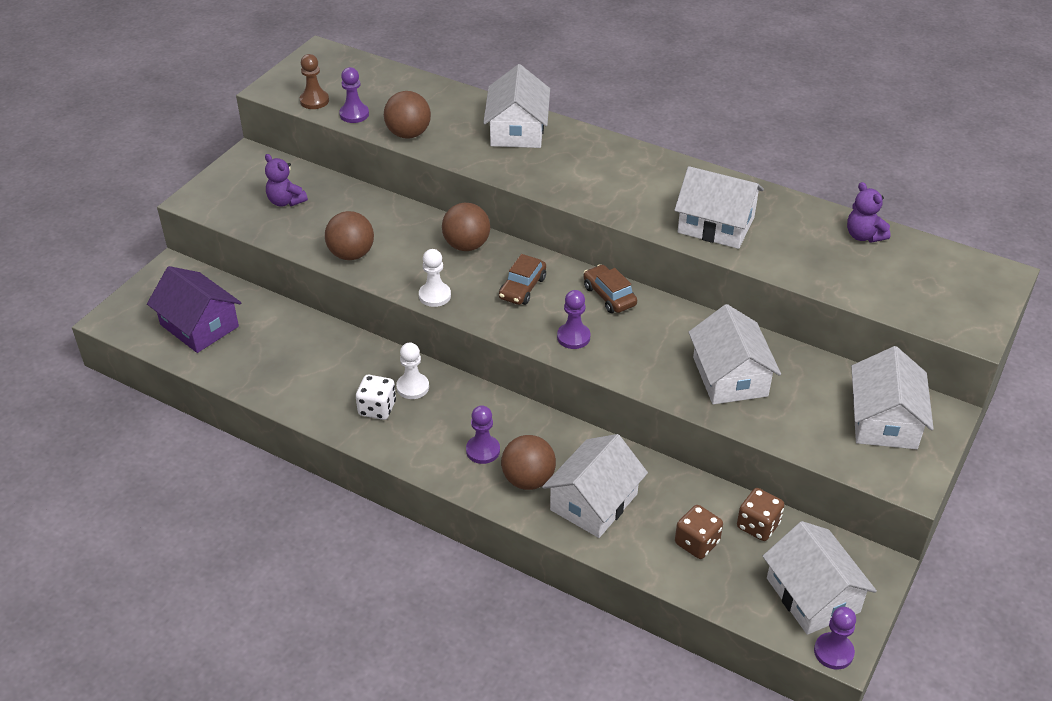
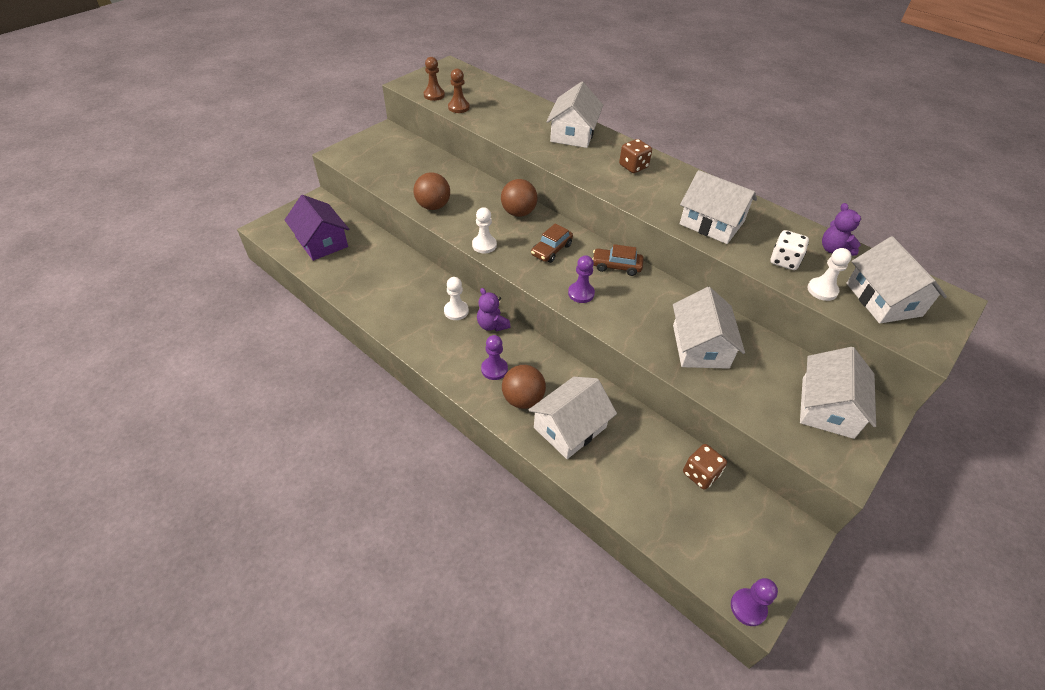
camera: 10 degrees right, 5 degrees up
(286, 201) = (400, 163): purple teddy bear -> purple teddy bear (492, 325)
(354, 114) = (458, 107): purple pawn -> brown pawn
(377, 408) = (425, 322): white dice -> white dice (784, 261)
(408, 134) = (493, 125): brown ball -> none
(609, 296) = (616, 266): brown car -> brown car turned 60 degrees counterclockwise
(697, 543) = (646, 479): brown dice -> brown dice (633, 166)
(813, 595) = (738, 547): white house -> white house (883, 299)
(855, 287) = (822, 290): none -> white pawn

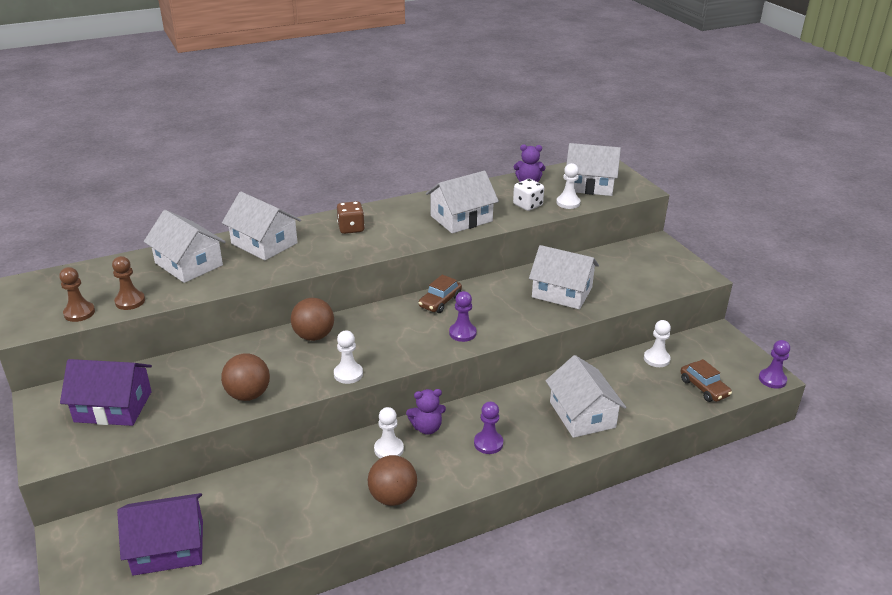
camera: 65 degrees left, 15 degrees down
(392, 157) = (113, 406): none -> purple house
(523, 399) = (536, 434): brown ball -> brown ball (393, 497)
(551, 250) = (389, 332): brown car -> brown car (704, 388)
(700, 474) = (656, 359): brown dice -> white pawn
(827, 407) = (646, 261): white house -> white house (188, 264)

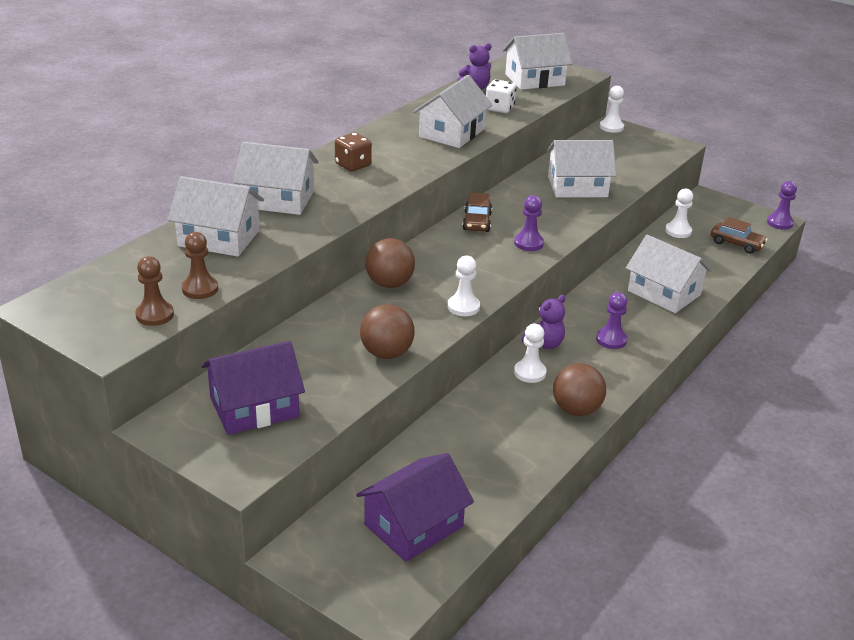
camera: 30 degrees left, 0 degrees up
(568, 203) = (533, 99): white pawn -> white pawn (611, 127)

